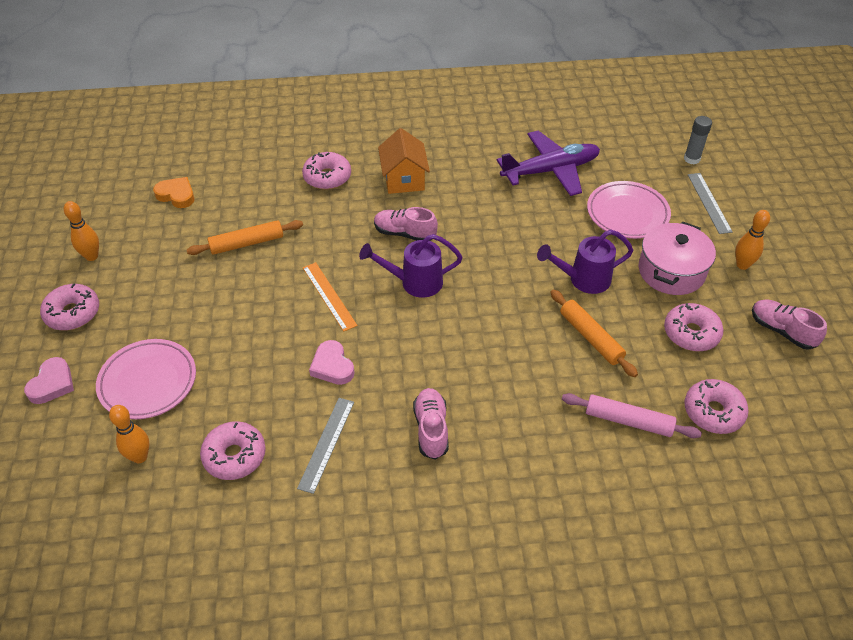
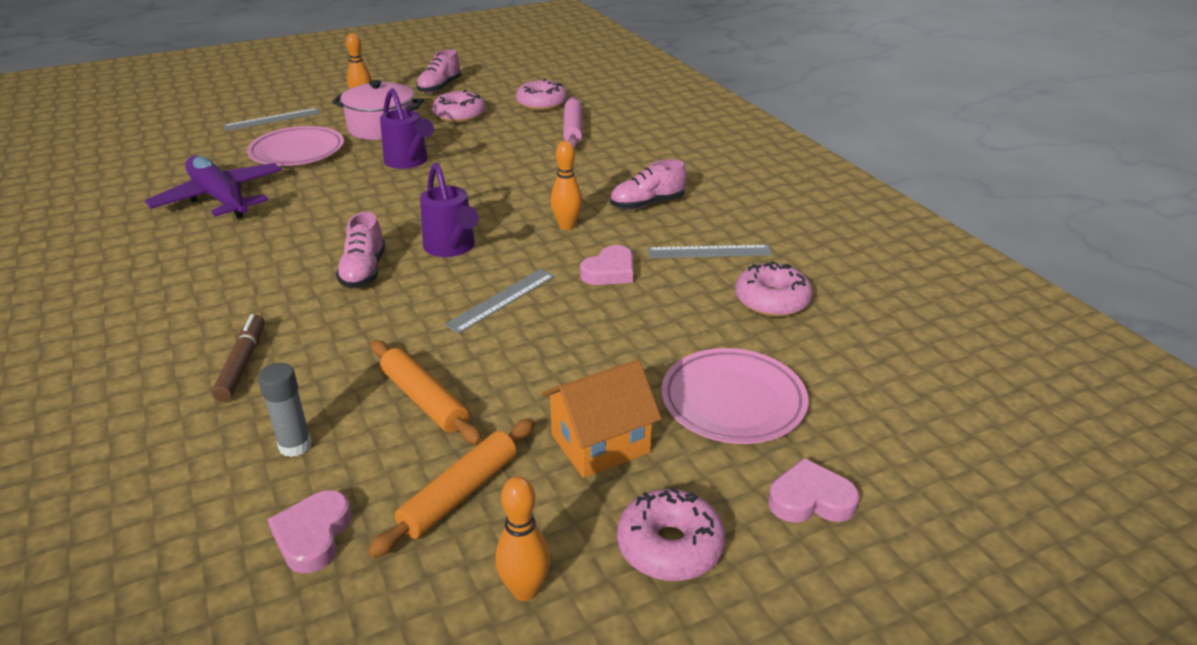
camera: 110 degrees left, 15 degrees down
(140, 457) = (834, 366): orange bowling pin -> orange bowling pin (567, 226)
(176, 195) = (313, 535): orange heart -> pink heart
(327, 177) = (242, 364): pink donut -> brown marker
(329, 296) = (501, 300): orange ruler -> grey ruler
(404, 179) = (243, 294): orange house -> orange house (600, 443)
(591, 337) = (487, 151): orange rolling pin -> orange rolling pin (459, 494)
(691, 159) = (197, 131): grey glue stick -> grey glue stick (295, 445)

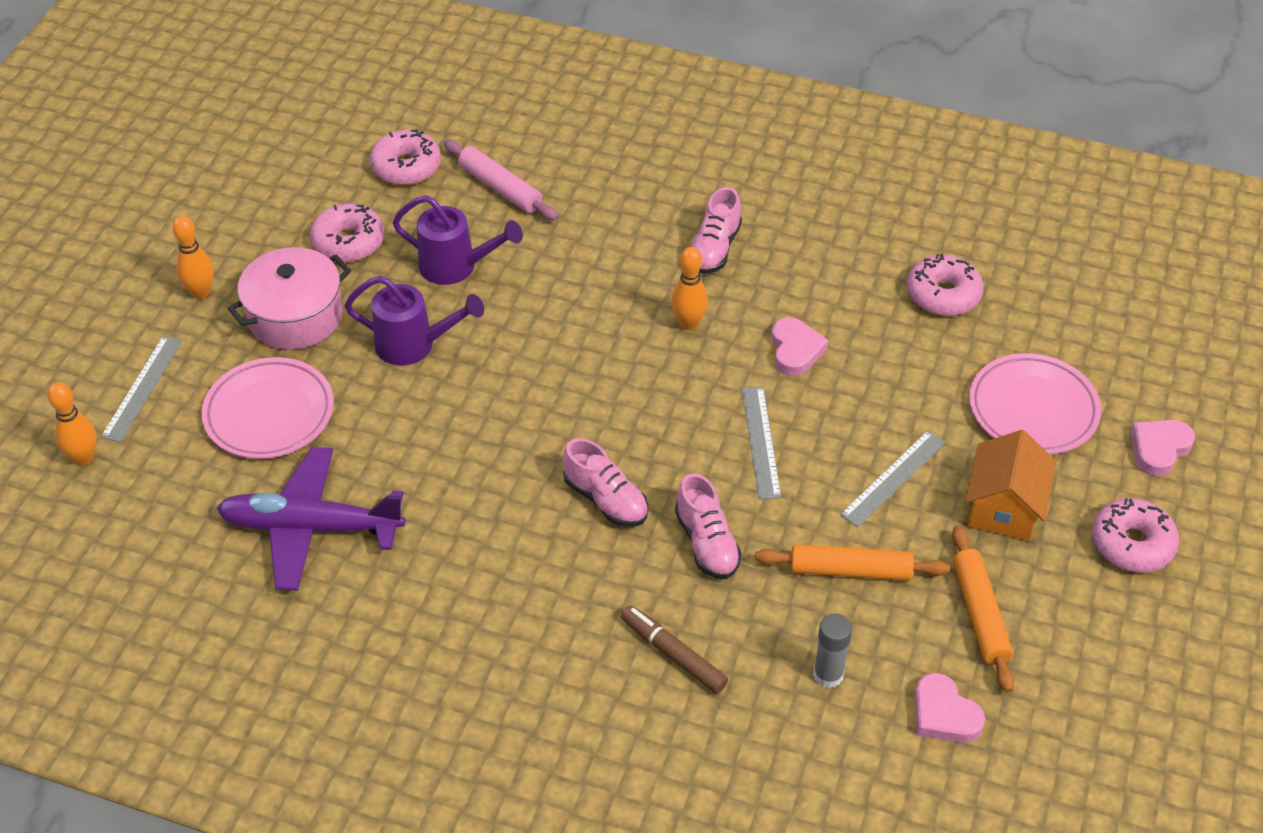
camera: 45 degrees left, 15 degrees up
(439, 87) = (246, 210): pink shoe -> pink shoe (707, 543)
(452, 248) = (635, 419): purple watering can -> purple watering can (456, 267)
(525, 590) = (1100, 636): orange bowling pin -> orange bowling pin (84, 458)
(709, 252) = (836, 273): grey ruler -> grey ruler (893, 478)

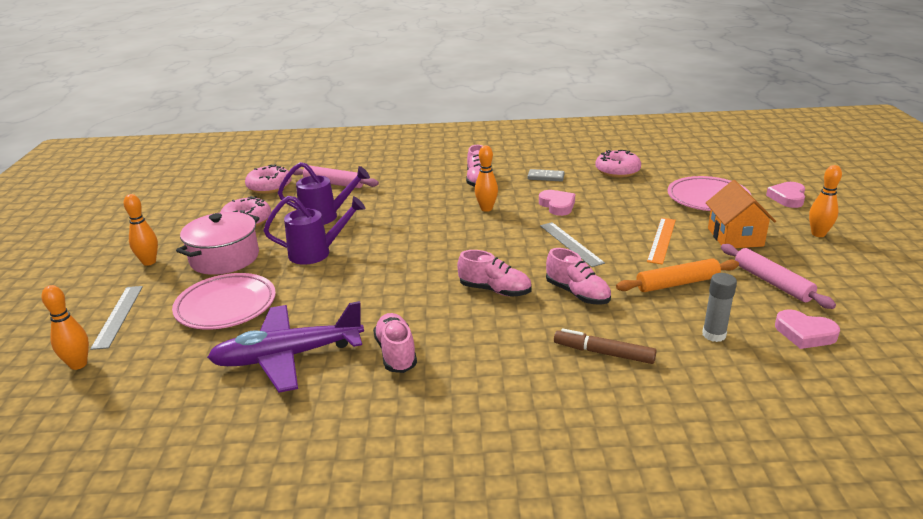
camera: 20 degrees left, 20 degrees down
(433, 566) = (396, 353): none -> pink shoe
(821, 274) = (546, 177): none -> grey domino
(893, 478) = (661, 240): grey ruler -> orange ruler
(979, 614) = (772, 282): orange rolling pin -> pink rolling pin
(1132, 544) = (818, 234): pink donut -> orange bowling pin

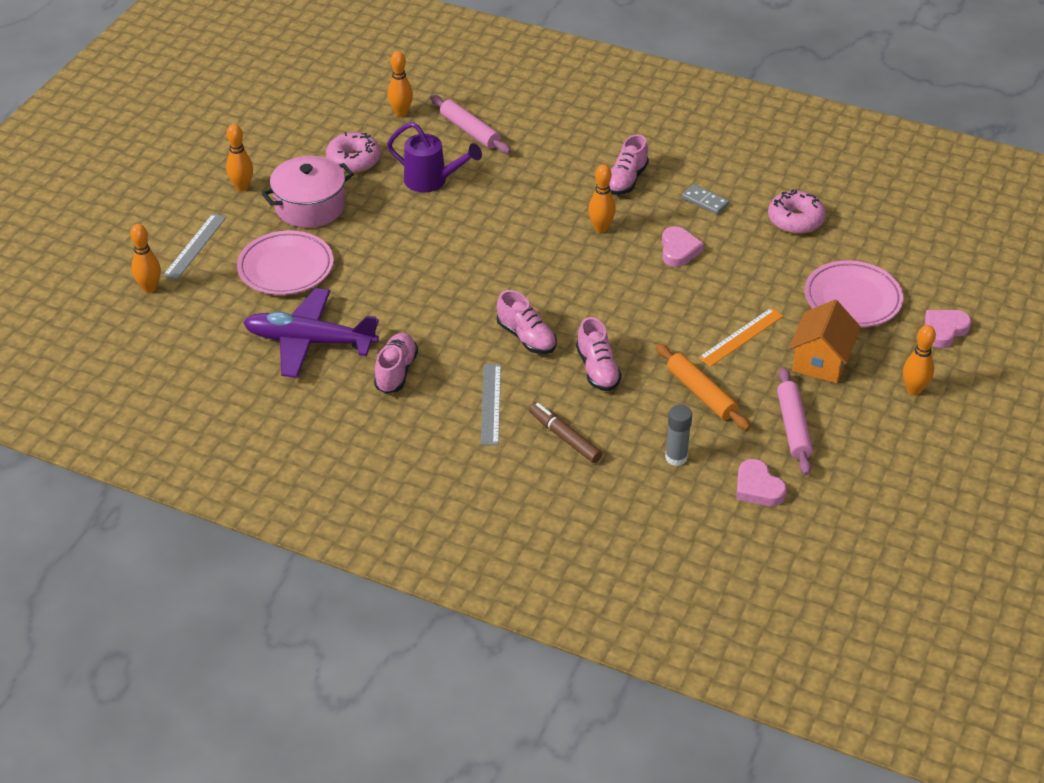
camera: 25 degrees right, 15 degrees up
(269, 187) = (401, 113): pink donut -> orange bowling pin
(316, 253) = (395, 230): purple watering can -> none
(571, 244) = (645, 307): grey ruler -> grey ruler (491, 404)
(677, 283) = (701, 393): orange rolling pin -> orange rolling pin turned 45 degrees clockwise

